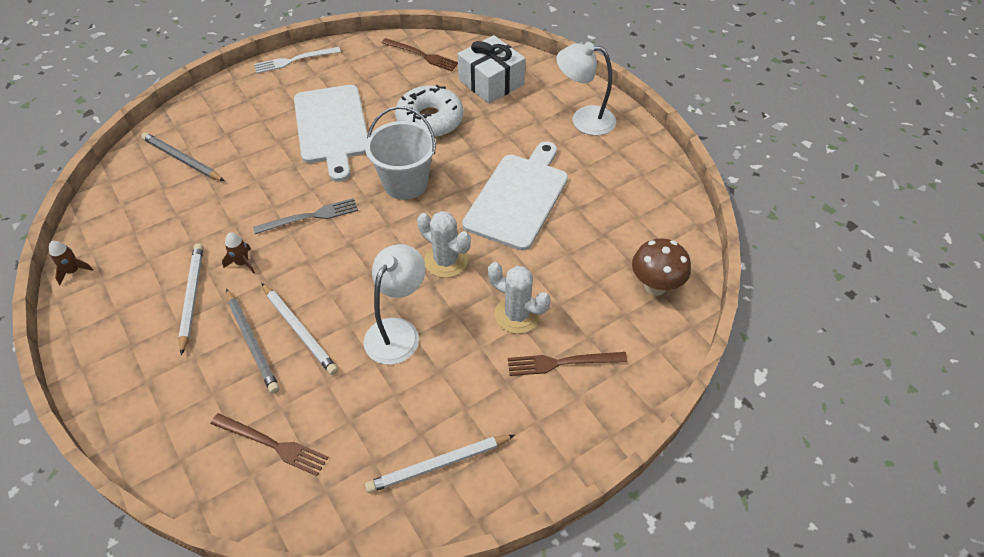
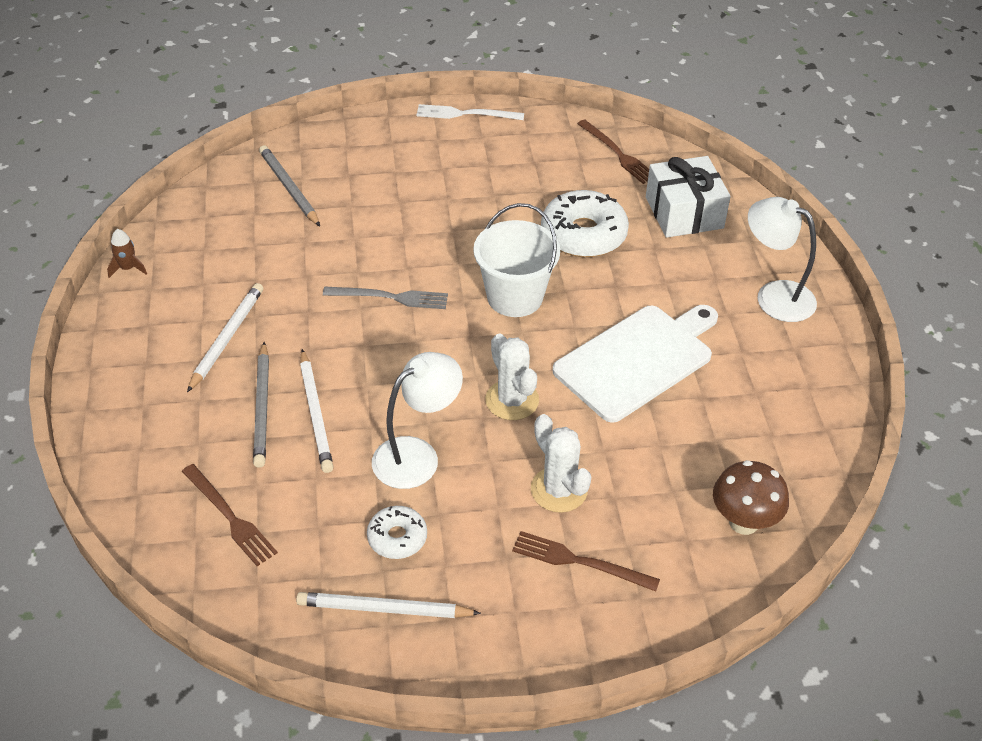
camera: 25 degrees right, 5 degrees down
(242, 263) = (294, 321): brown rocket -> none
(332, 127) = (466, 205): white cutting board -> none
(417, 403) = (397, 538): none -> white donut

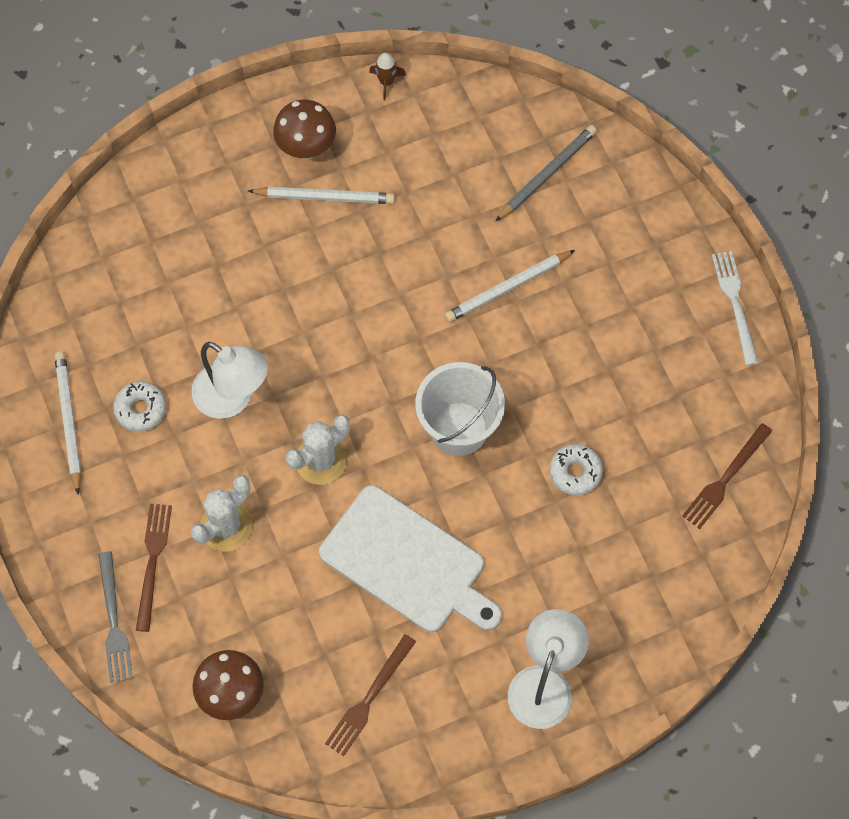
camera: 75 degrees right, 20 degrees up
(164, 340) = (306, 148): none -> brown mushroom
(230, 517) = (128, 275): brown fork -> brown fork (369, 698)
(262, 407) = (252, 256): grey pencil -> none
(315, 413) = (257, 301): white pencil -> white pencil (507, 288)
(390, 297) = (421, 316): grey fork -> grey fork (114, 622)
(583, 234) = (575, 472): white donut -> white donut, size x0.56
(684, 212) = (648, 568): white gift -> none

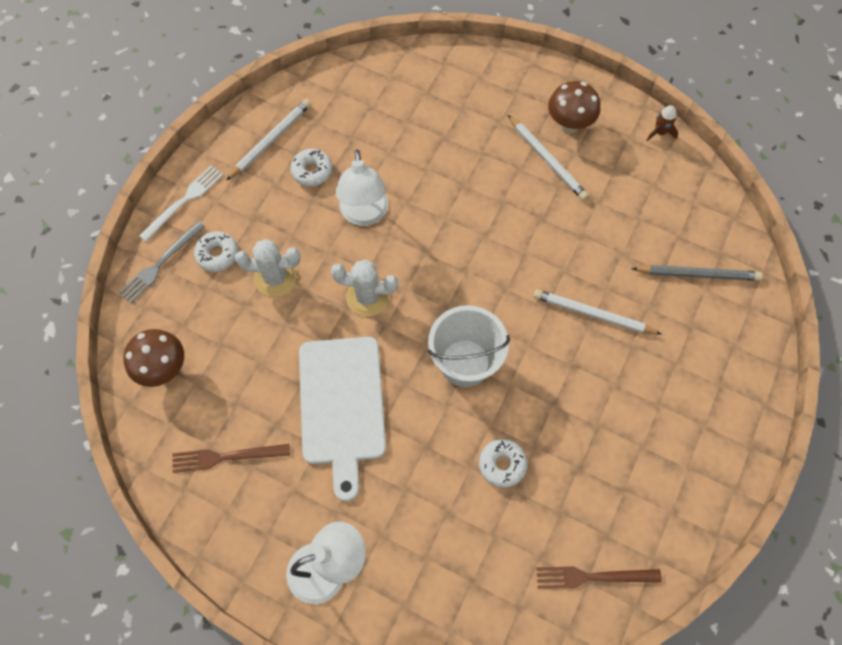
camera: 50 degrees right, 0 degrees up
(153, 561) = (217, 254): brown fork -> white donut
(735, 303) = (732, 475): white fork -> white fork (184, 201)

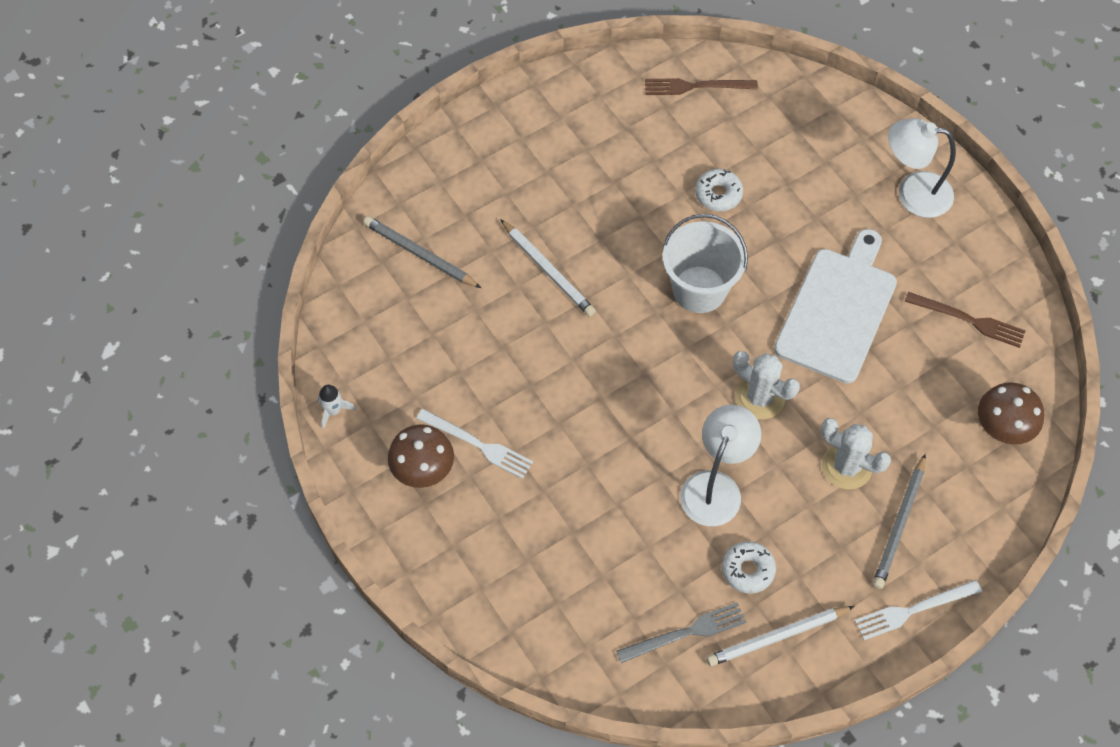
camera: 150 degrees left, 5 degrees down
(160, 264) = (967, 546): grey fork -> grey fork (685, 633)
(217, 254) = (899, 524): white donut -> grey pencil
(547, 160) = (478, 444): white pencil -> white fork
(593, 577) = (696, 86): brown fork -> brown fork turned 150 degrees clockwise
(660, 132) = (333, 410): brown rocket -> white rocket

